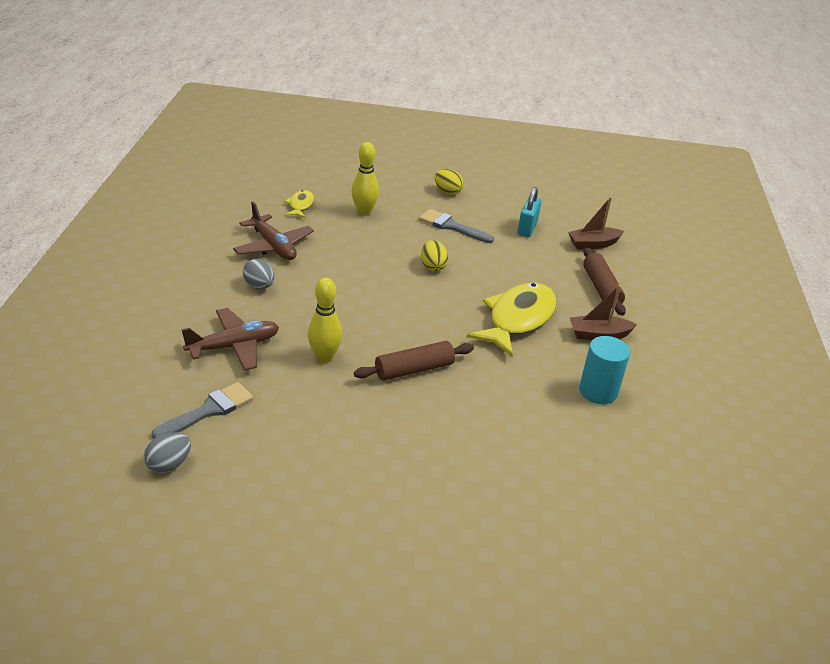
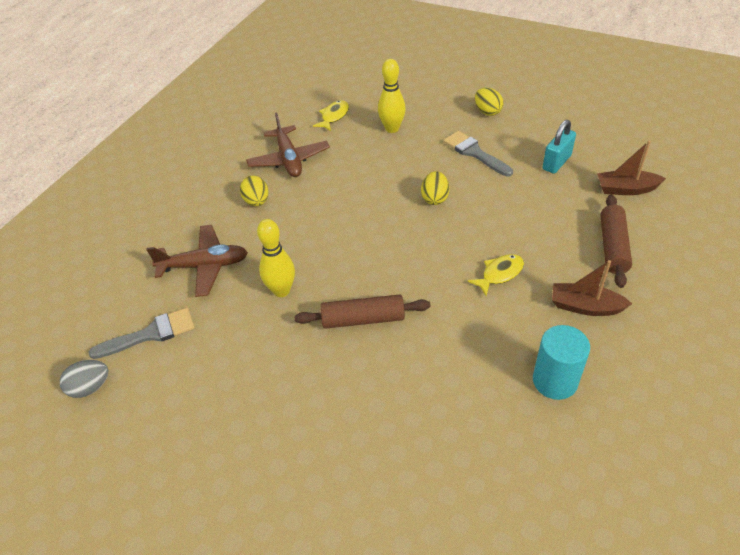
camera: 25 degrees right, 10 degrees up
(259, 286) = (257, 202): grey egg -> yellow egg
(518, 319) = (499, 274): yellow fish -> yellow fish, size x0.48

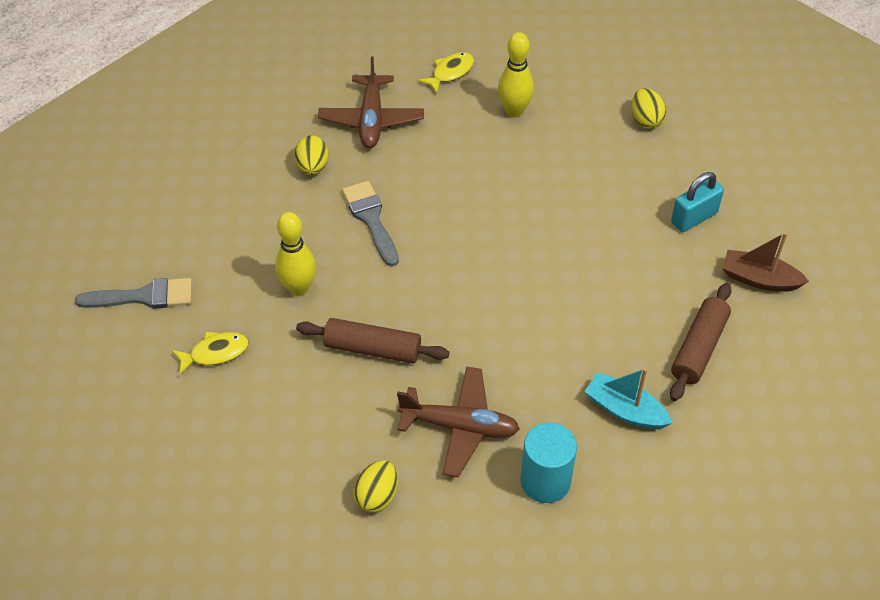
camera: 15 degrees right, 5 degrees up
(90, 387) = (66, 337): grey egg -> none
(204, 266) = (226, 232): brown plane -> brown plane (459, 426)
(434, 198) = (521, 223): yellow egg -> yellow egg (377, 496)
(475, 153) = (599, 175): grey brush -> grey brush (371, 219)
(499, 274) = (549, 342): yellow fish -> yellow fish (215, 353)
(585, 306) = (625, 410): brown boat -> turquoise boat

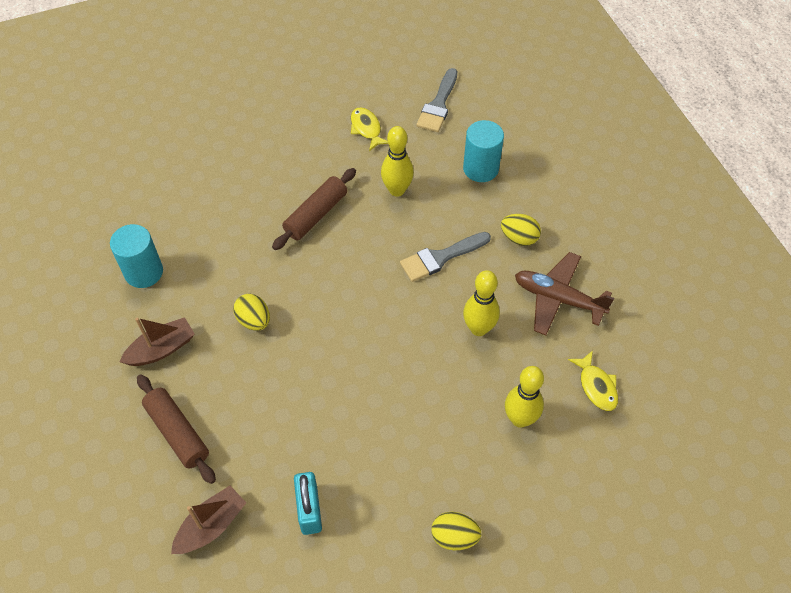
camera: 115 degrees right, 5 degrees up
(215, 353) = (366, 129): yellow fish -> yellow fish turned 150 degrees clockwise
(230, 225) = (480, 169): none -> turquoise cylinder
(371, 219) = (441, 257): grey brush -> grey brush turned 150 degrees clockwise
(377, 496) = (200, 177): yellow egg -> yellow egg (254, 320)
(439, 165) = (478, 328): none -> yellow bowling pin
(459, 426) = (219, 240): brown plane -> none
(625, 410) = (161, 349): turquoise boat -> brown boat

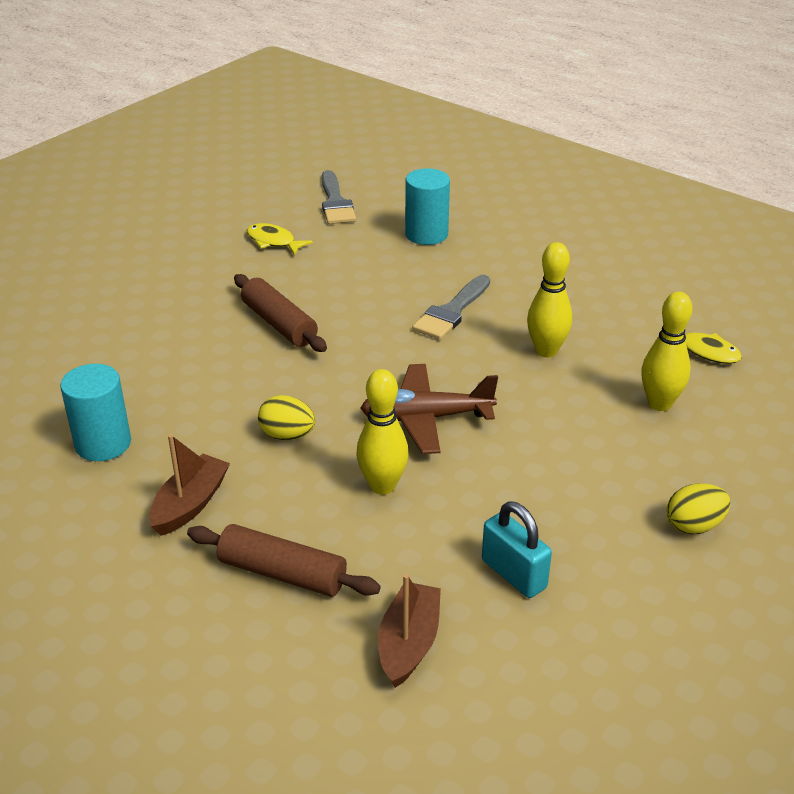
camera: 30 degrees left, 20 degrees down
(316, 215) = (279, 324): brown rolling pin -> brown rolling pin turned 45 degrees counterclockwise
(397, 190) = (353, 276): yellow bowling pin -> yellow bowling pin (382, 486)
(519, 238) = (517, 271): yellow egg -> none
(558, 299) = (601, 301): brown plane -> brown plane (426, 418)

